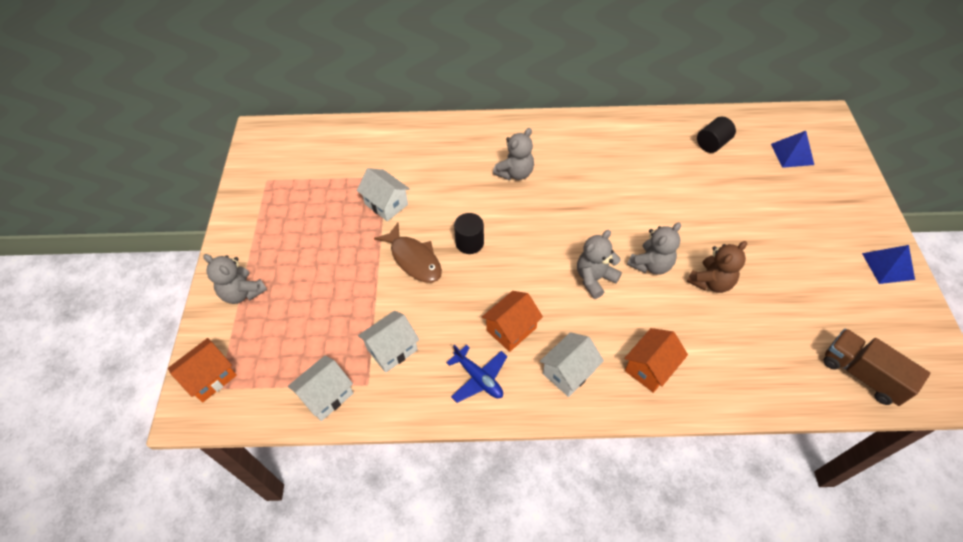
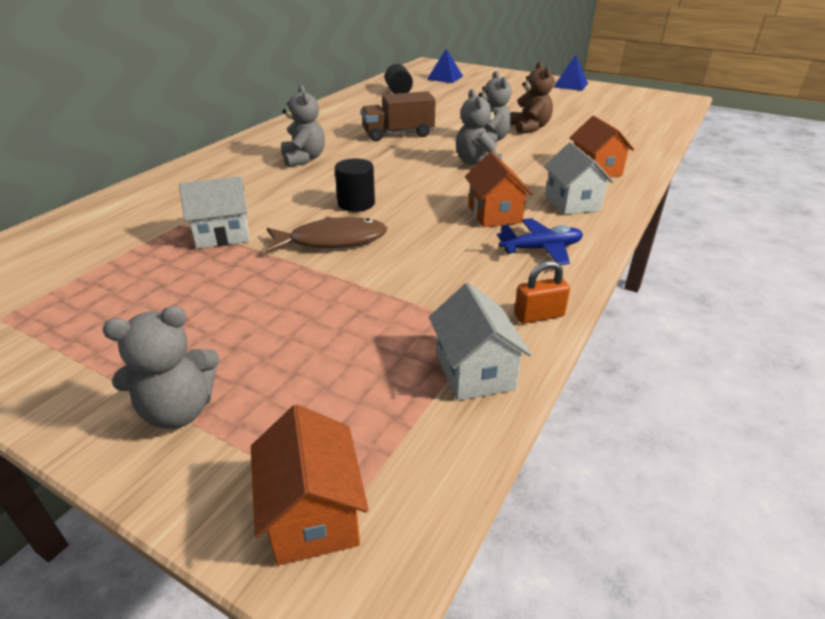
camera: 60 degrees left, 20 degrees down
(392, 349) = (448, 293): white house -> none
(395, 407) = (539, 315): none -> orange padlock
(862, 374) = (652, 114): brown truck -> brown truck (398, 134)

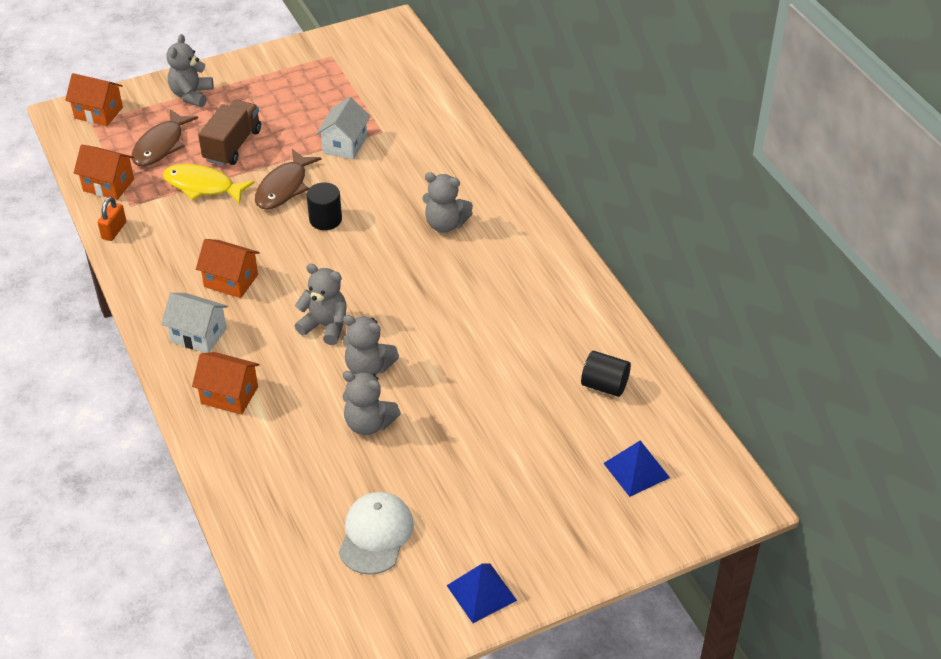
camera: 125 degrees right, 10 degrees up
(340, 370) = (161, 145): none -> brown fish
(387, 291) = (203, 186): none -> yellow fish
(398, 134) = (450, 311): brown truck -> brown truck (232, 145)
(474, 371) = (108, 185): white house -> orange house
(530, 128) = (369, 424): brown teddy bear -> grey teddy bear
(541, 249) = (165, 274): blue plane -> none
(591, 107) = (375, 535): none -> white cap

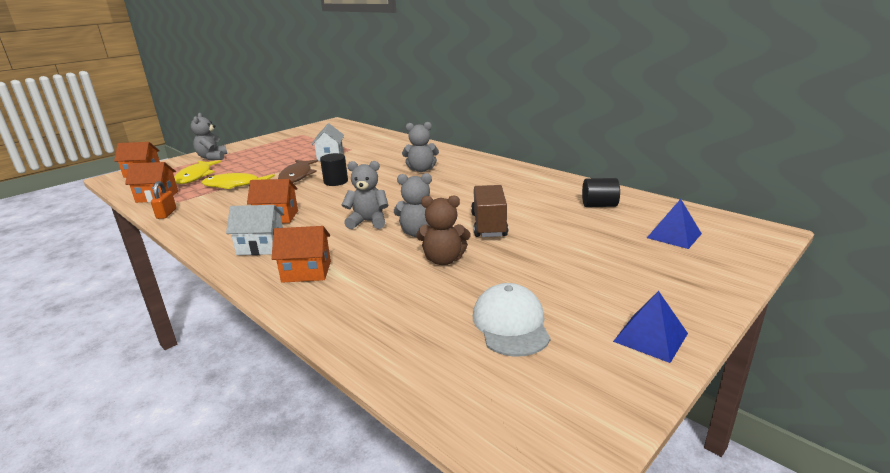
camera: 20 degrees left, 20 degrees down
(161, 145) = (196, 176): brown fish -> yellow fish
(232, 145) = (250, 168): brown truck -> brown truck (489, 225)
(369, 424) = (443, 260): grey teddy bear -> brown teddy bear

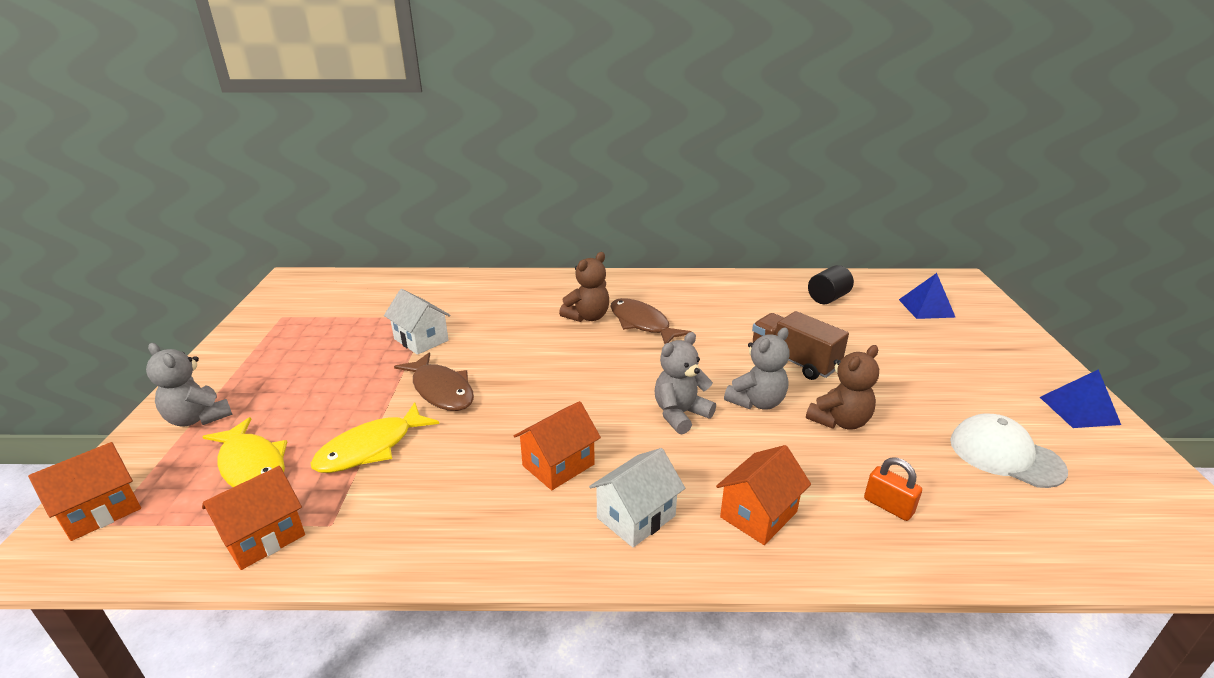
camera: 45 degrees left, 5 degrees up
(166, 214) = (363, 554): orange padlock -> orange padlock (888, 506)
(336, 182) = (518, 376): black cylinder -> none
(421, 170) = (587, 317): grey teddy bear -> brown teddy bear
(442, 181) = (642, 323): none -> brown fish

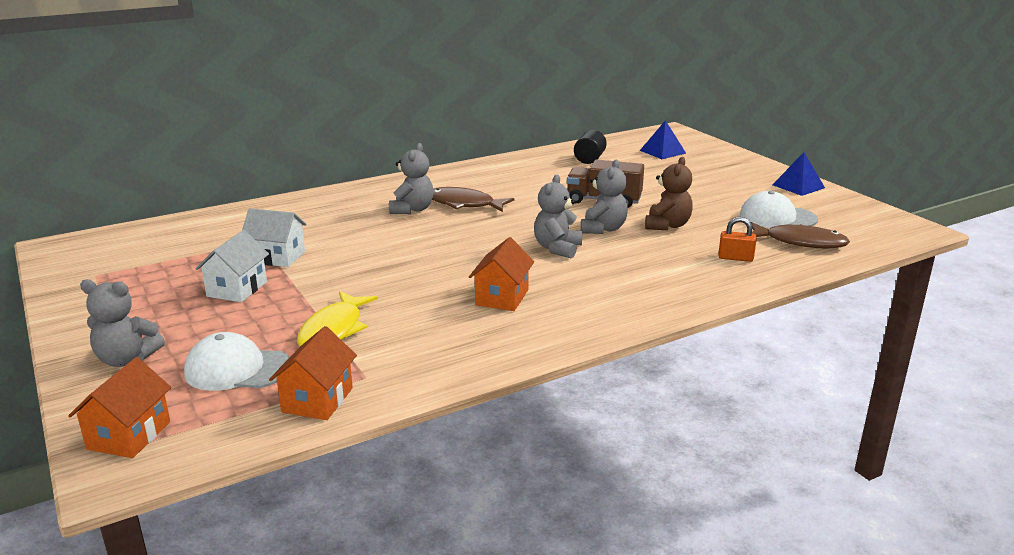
camera: 30 degrees left, 5 degrees down
(252, 466) = (237, 369): yellow fish -> white cap
(441, 390) = (345, 283): brown fish -> brown fish (800, 242)
(587, 317) = (412, 209): brown teddy bear -> grey teddy bear
(636, 517) = (589, 306): white house -> white house (237, 289)
(758, 514) = (665, 283): orange house -> none

